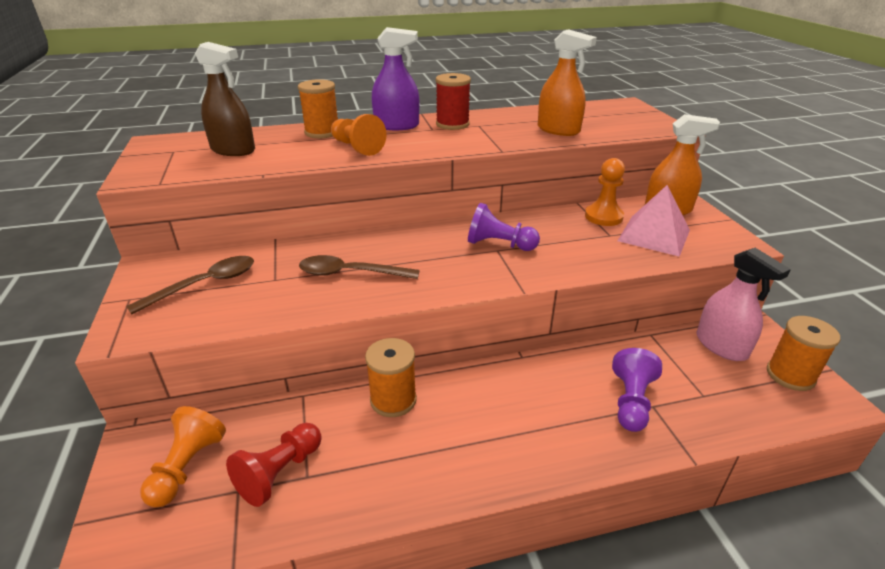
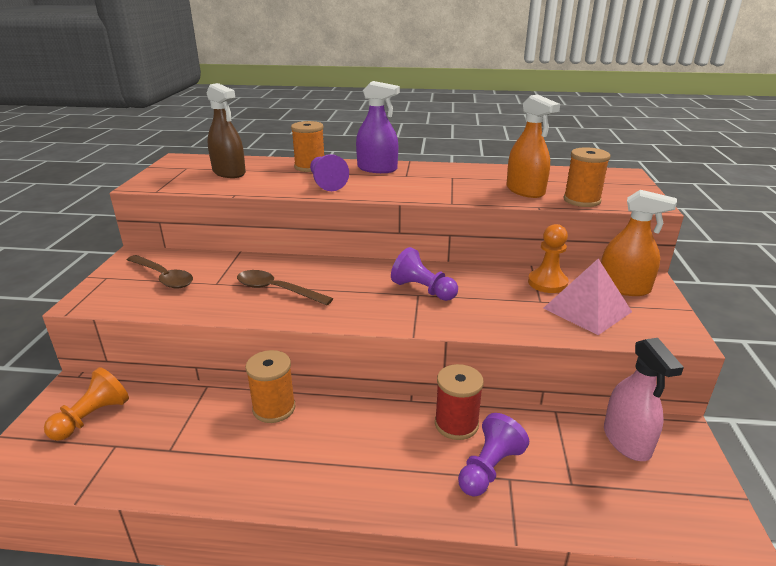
camera: 20 degrees right, 5 degrees down
(205, 284) = (163, 277): brown spoon -> brown spoon turned 60 degrees clockwise
(280, 473) = (152, 441): red pawn -> none
(357, 147) = (326, 183): orange pawn -> purple pawn
(452, 124) = (428, 173): red spool -> red spool (456, 424)
(790, 375) = (688, 491): orange spool -> orange spool (581, 200)

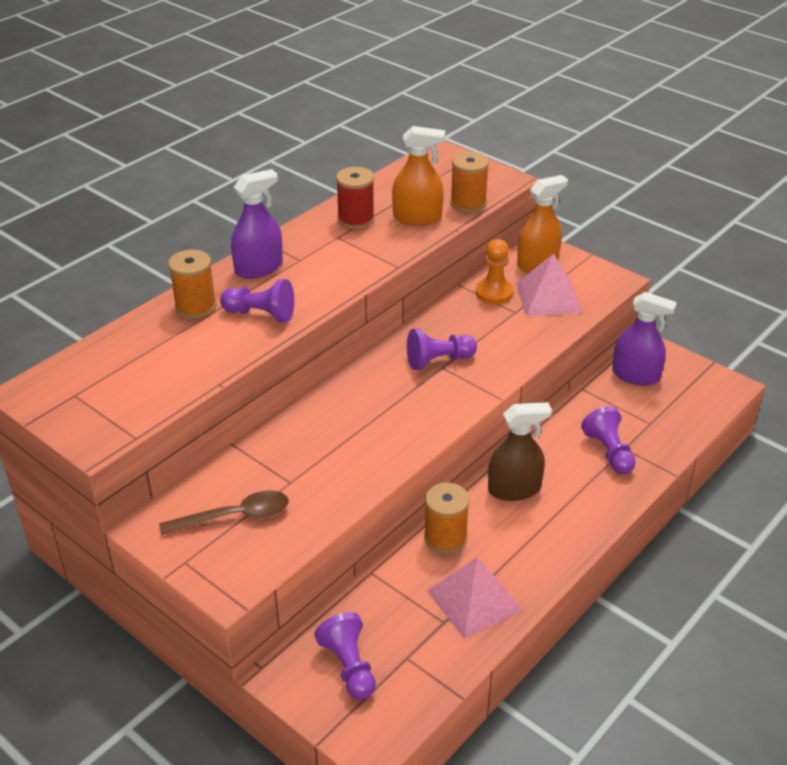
camera: 55 degrees left, 10 degrees up
(92, 417) = (349, 666): orange pawn -> purple pawn
(207, 457) = (474, 600): none -> pink pyramid
(229, 172) = (139, 367): brown spray bottle -> brown spray bottle (514, 489)
(276, 290) = (348, 446): brown spoon -> none
(456, 424) = (553, 444): red spool -> red spool (356, 219)
(626, 440) = (635, 375): pink spray bottle -> purple spray bottle

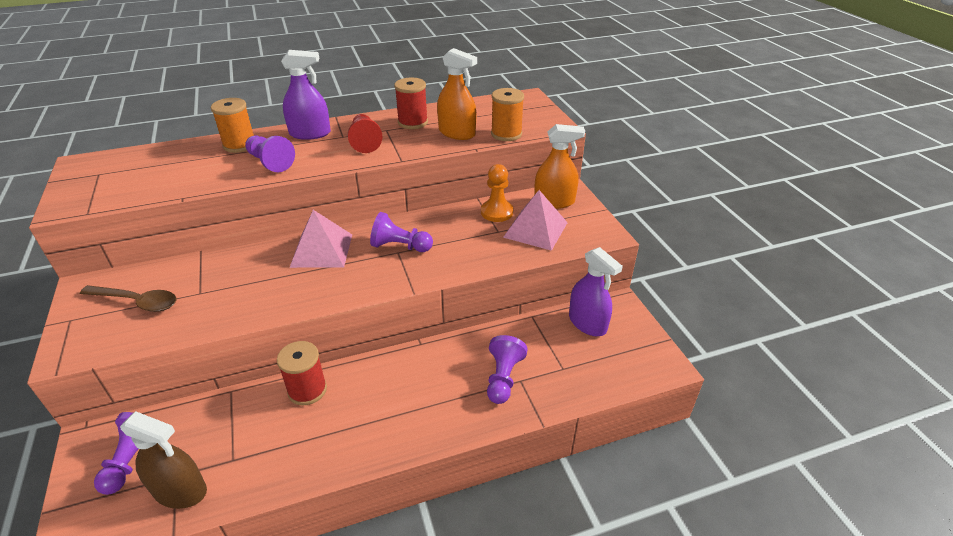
camera: 30 degrees right, 0 degrees up
(333, 258) = (365, 142): none -> red pawn
(445, 538) = (307, 390): orange spool -> red spool
(474, 600) = (272, 453): pink pyramid -> pink pyramid (322, 250)
(514, 489) = (397, 374): brown spray bottle -> brown spray bottle (180, 490)

